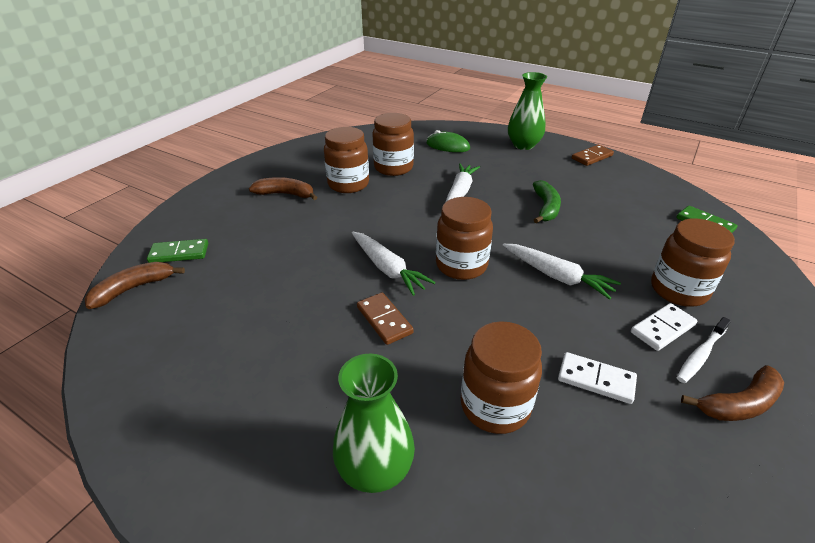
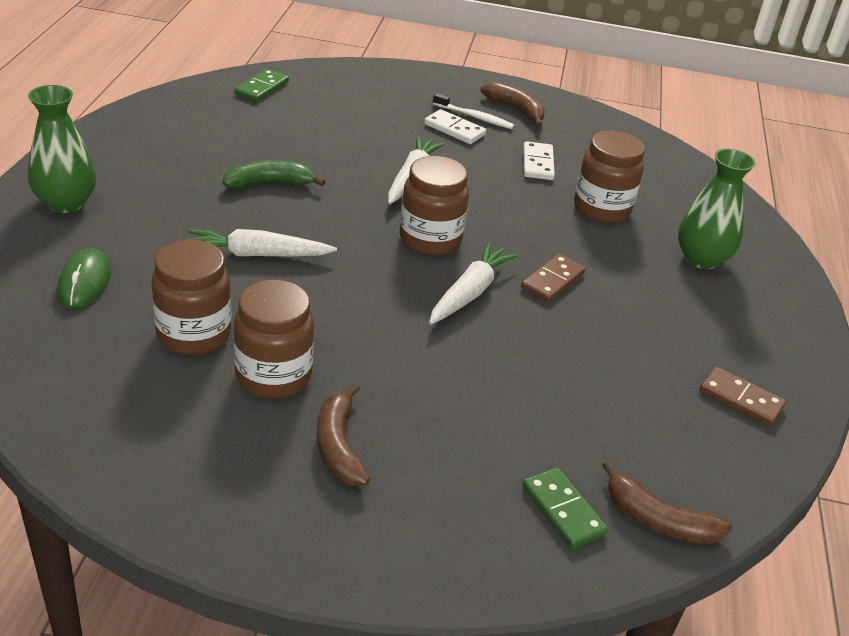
camera: 115 degrees left, 0 degrees up
(592, 157) = (100, 144): brown domino -> brown domino (741, 399)
(678, 290) = (393, 116): brown jar -> none

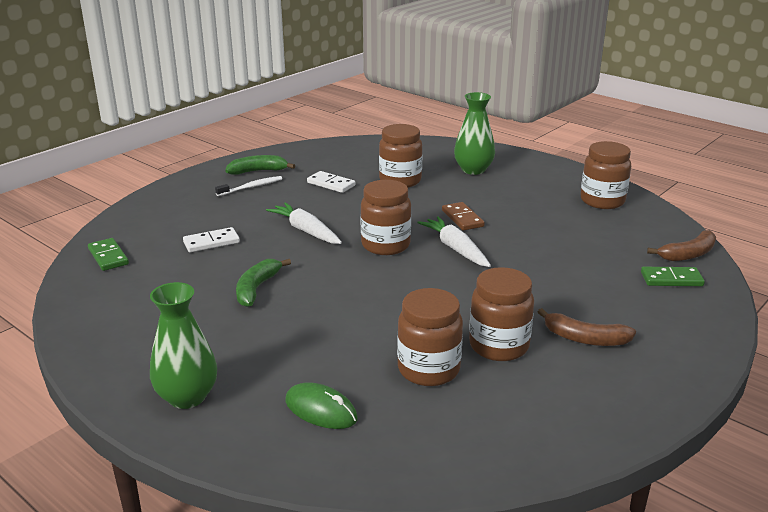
camera: 55 degrees left, 10 degrees down
(257, 255) = (348, 317): white carrot -> none
(454, 129) = (259, 198): white domino -> white domino (211, 242)
(516, 110) = (258, 171): brown banana -> green banana
(741, 399) = (602, 201): brown domino -> brown jar

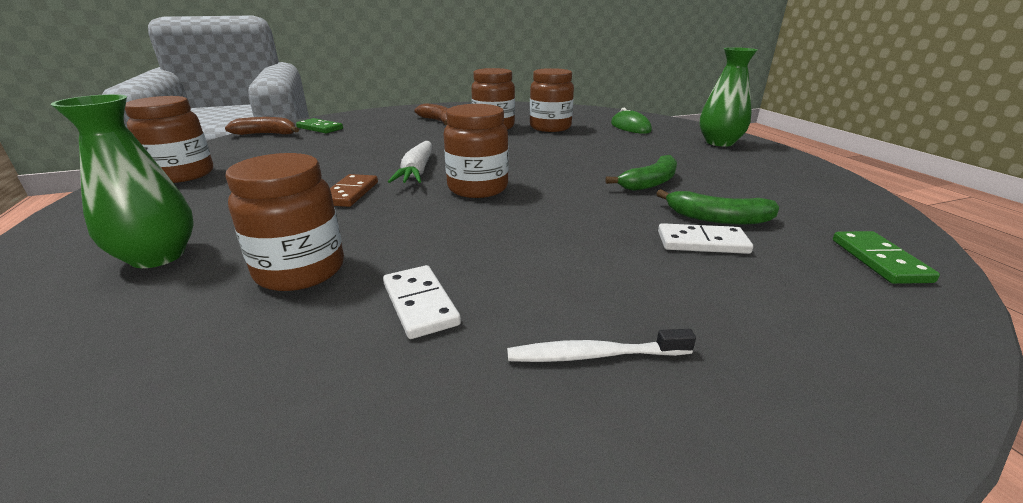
camera: 150 degrees left, 0 degrees up
(258, 171) = (544, 428): green banana -> green banana (717, 219)
(306, 231) = (553, 225): white carrot -> none

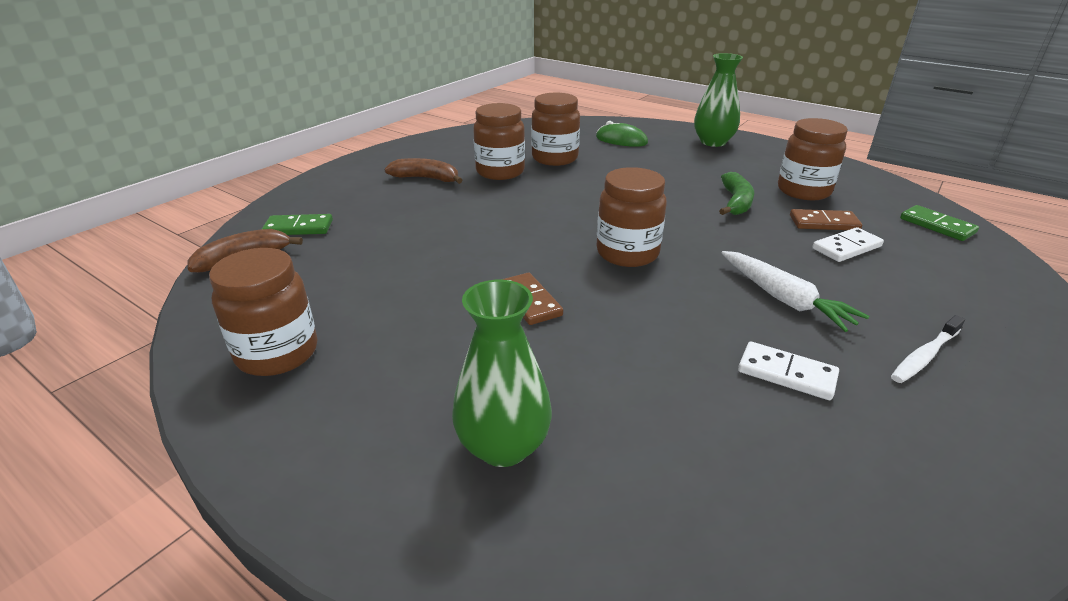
camera: 35 degrees left, 5 degrees up
(300, 271) = (657, 392): brown jar -> brown jar (803, 191)
(417, 171) = (538, 252): white carrot -> white carrot (784, 299)
(717, 219) = (824, 223): green banana -> brown domino

